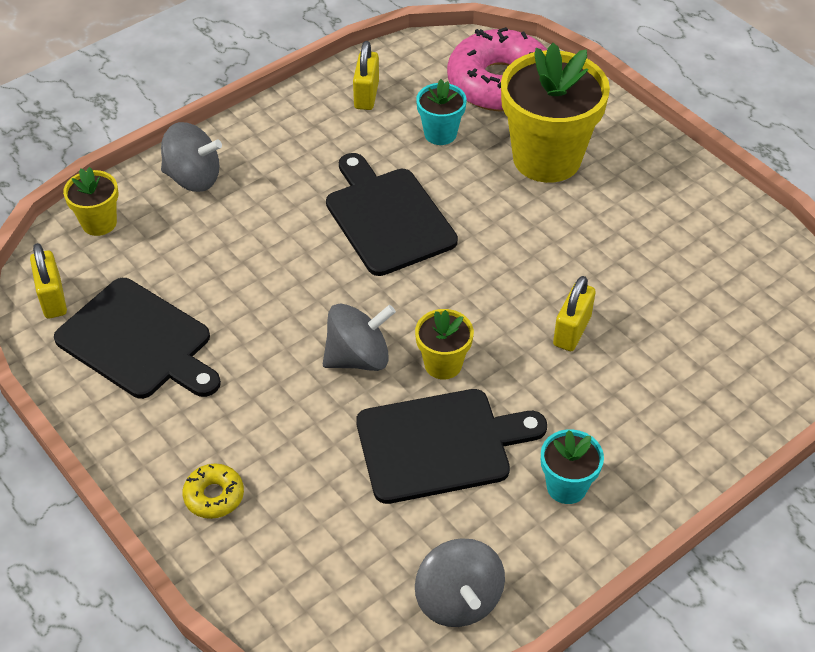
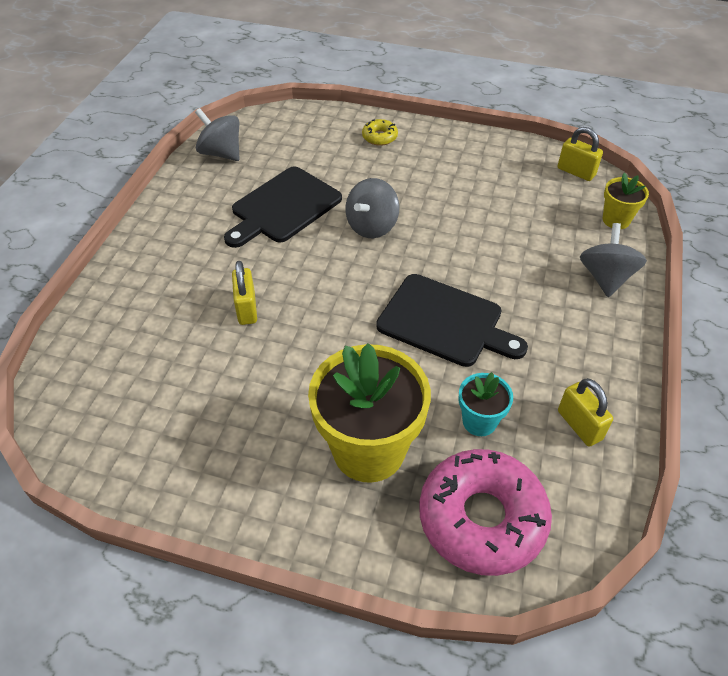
camera: 145 degrees right, 0 degrees up
(138, 341) = (502, 175): black cutting board -> none
(193, 178) = (605, 278): grey spinning top -> grey spinning top turned 120 degrees clockwise
(443, 364) = (317, 247): yellow flower pot -> none
(566, 486) = (194, 221): turquoise flower pot -> none

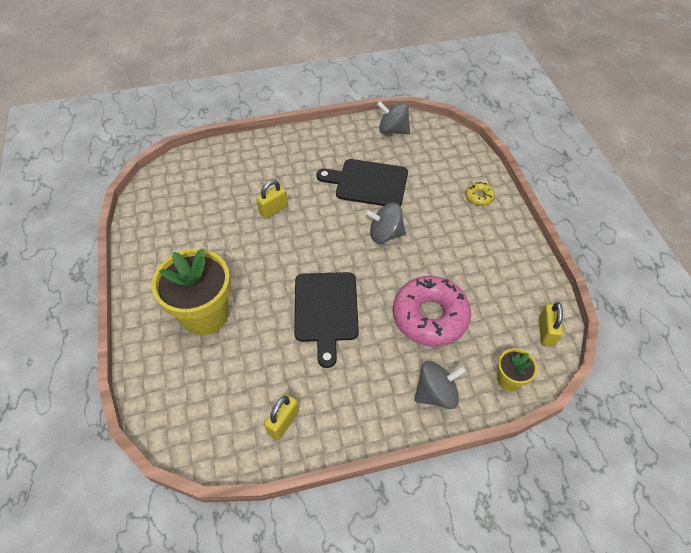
camera: 60 degrees right, 5 degrees up
(221, 153) = (393, 130): grey spinning top -> grey spinning top turned 75 degrees counterclockwise
(479, 421) = (255, 363): turquoise flower pot -> none
(482, 518) = (185, 392): pink donut -> pink donut (430, 316)

